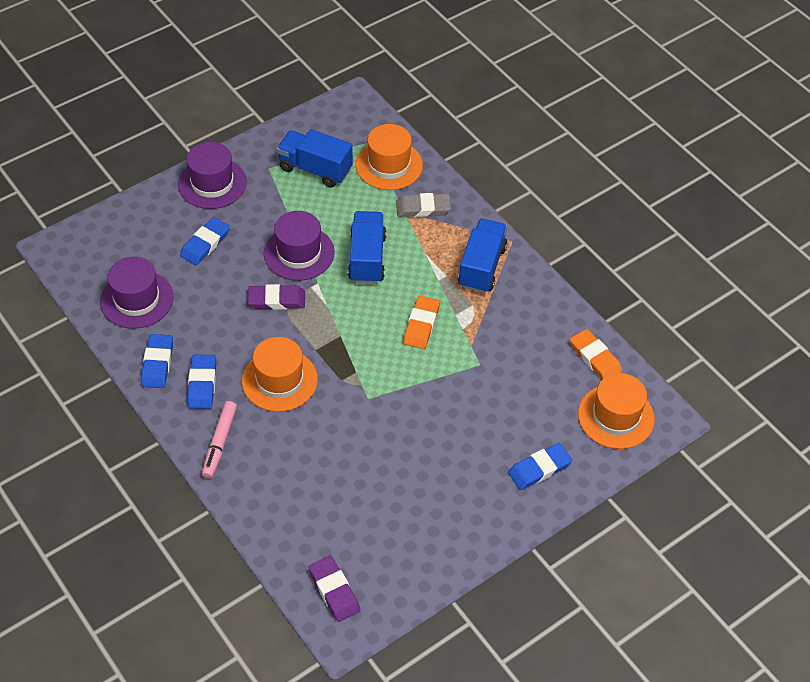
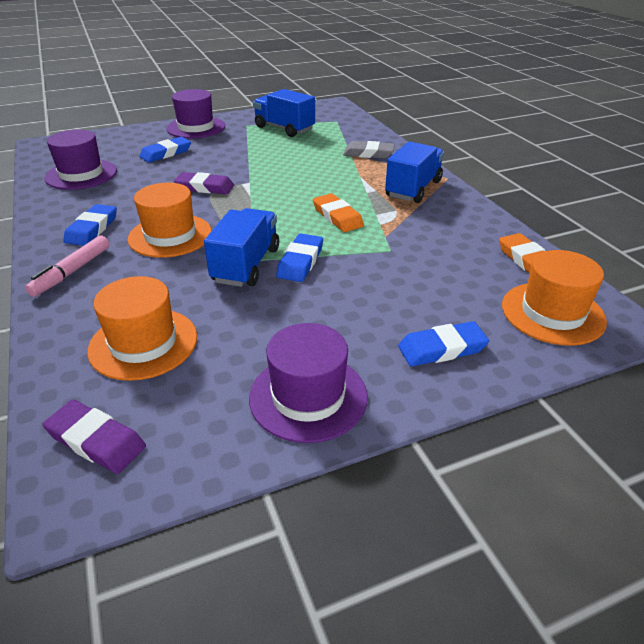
camera: 15 degrees right, 15 degrees down
(157, 363) = (62, 211): blue eraser -> blue eraser (300, 261)
(299, 253) = (243, 165): purple hat -> purple hat (308, 396)
(334, 591) = (96, 440): purple eraser -> purple eraser turned 45 degrees counterclockwise
(367, 258) = (303, 174): blue truck -> blue truck (246, 265)
(389, 165) = (348, 132): orange hat -> orange hat (143, 343)
(421, 325) = (337, 217): orange eraser -> orange eraser turned 60 degrees counterclockwise

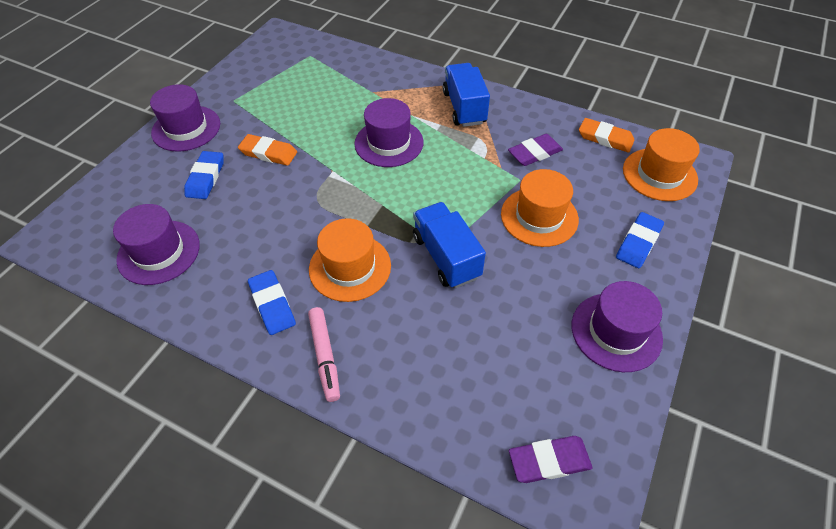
camera: 40 degrees left, 15 degrees up
(143, 343) = (473, 373): orange hat -> orange hat (539, 216)
(204, 187) = (303, 198): purple eraser -> purple eraser (535, 153)
(284, 128) = (275, 88): blue truck -> none
(300, 261) = (477, 228): blue eraser -> none
(315, 184) = (389, 143): none -> purple hat
(337, 217) = (447, 168): orange eraser -> orange eraser (268, 153)
(368, 153) = (385, 84): grey eraser -> none

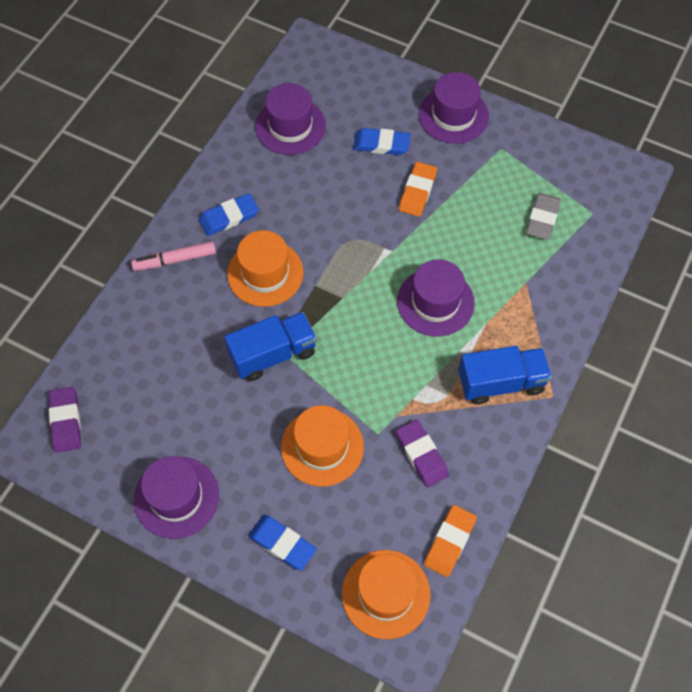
camera: 90 degrees right, 10 degrees up
(311, 80) = (542, 218): none -> grey eraser

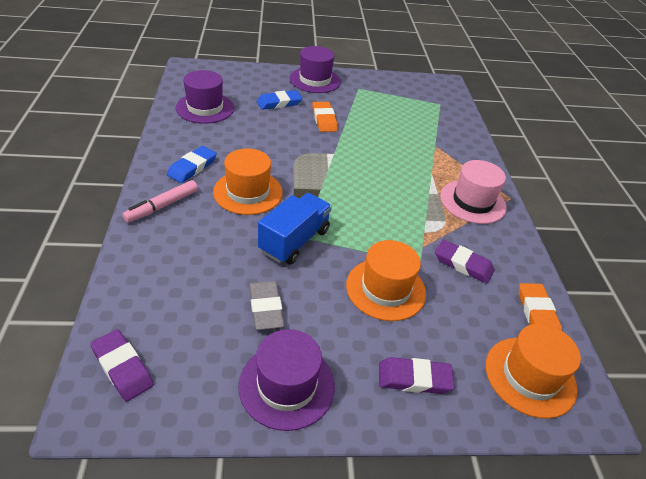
camera: 35 degrees left, 20 degrees down
(282, 543) = (414, 378): blue eraser -> purple eraser
(435, 302) = (388, 172): purple hat -> none
(501, 383) = (472, 202): blue truck -> pink hat
(542, 218) = (414, 113): grey eraser -> grey eraser (266, 308)

